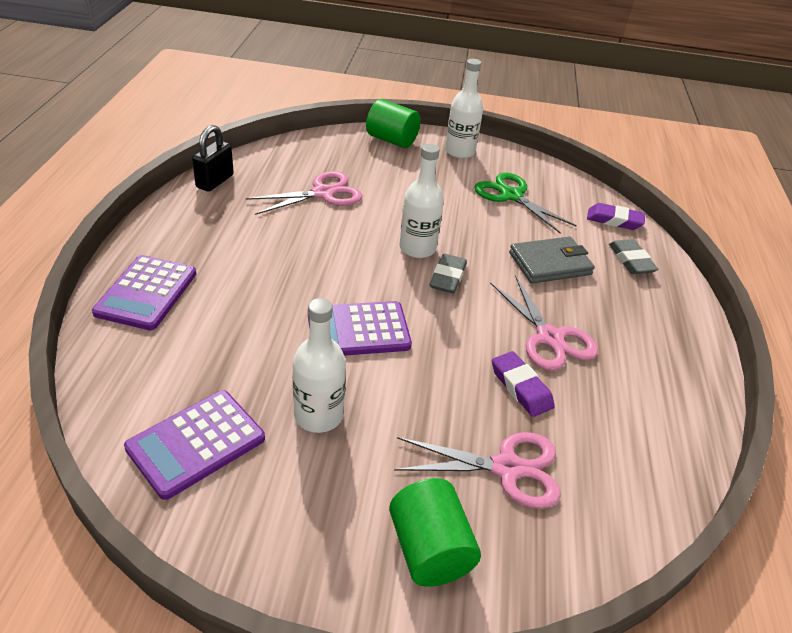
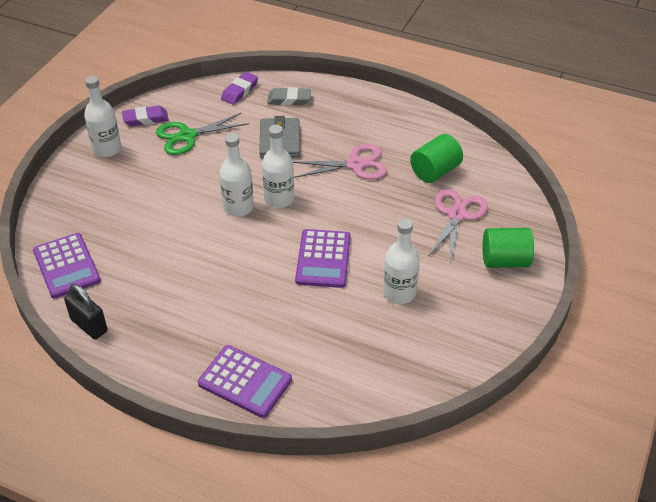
camera: 70 degrees left, 5 degrees up
(196, 443) = (410, 358): purple calculator -> purple calculator (66, 266)
(323, 193) = (139, 251): pink scissors -> none
(391, 140) = (67, 189): green cylinder -> green cylinder (435, 171)
(447, 277) = (279, 199): grey eraser -> white bottle
(521, 387) = (396, 191): purple eraser -> purple eraser (145, 119)

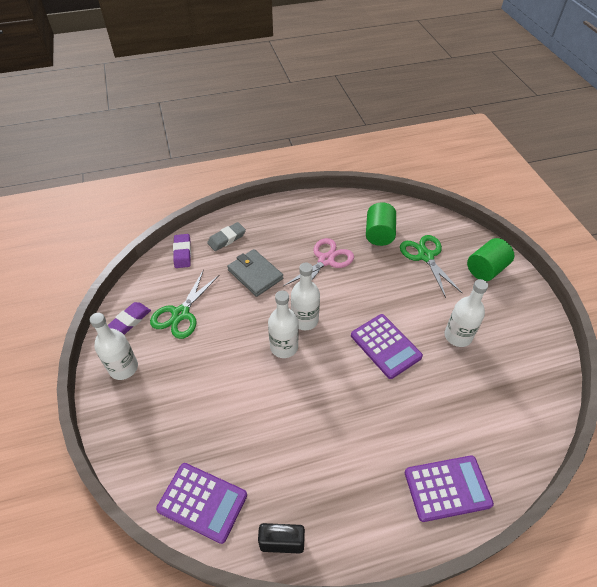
camera: 40 degrees left, 5 degrees up
(457, 215) = (425, 256): pink scissors -> green scissors

